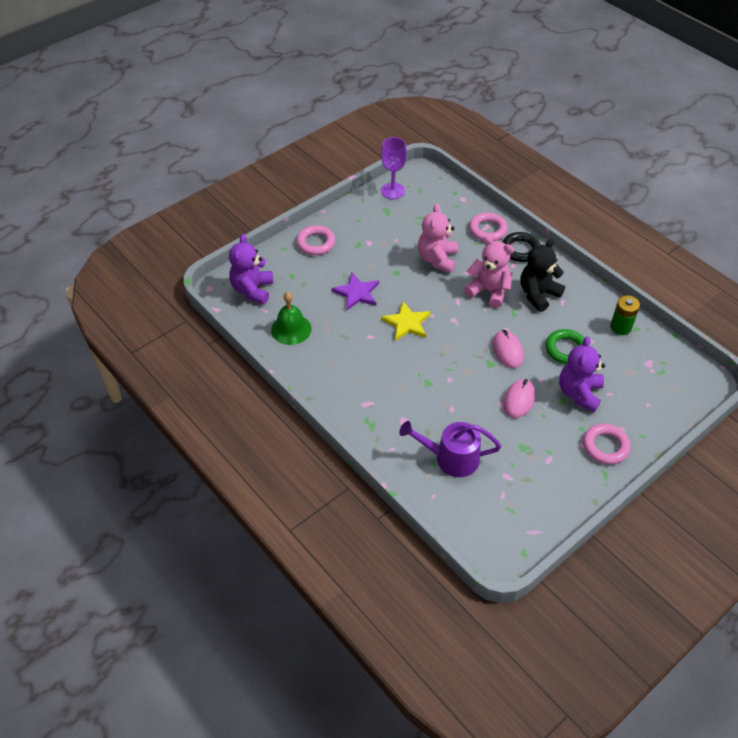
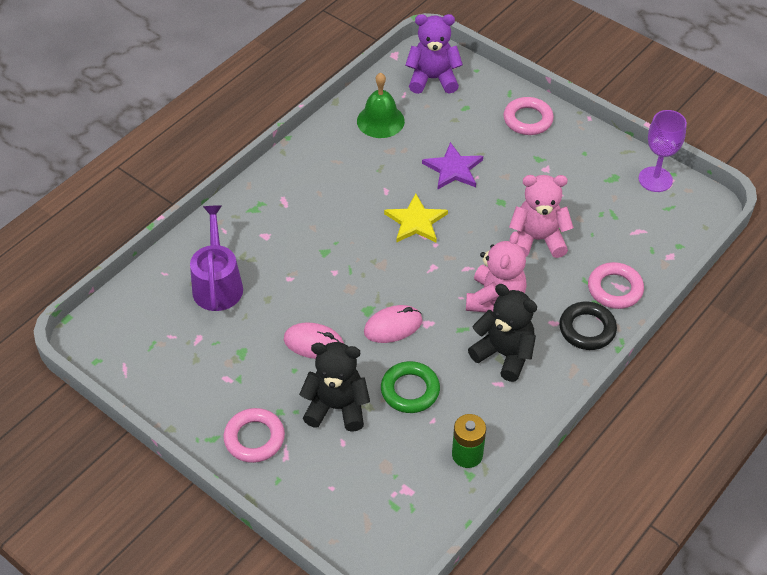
camera: 80 degrees right, 0 degrees up
(579, 393) = (337, 407): purple teddy bear -> black teddy bear

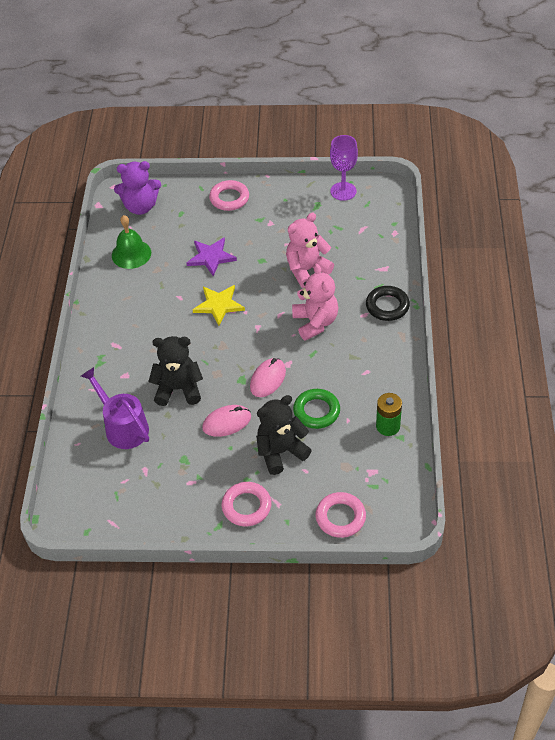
camera: 35 degrees left, 0 degrees up
(432, 79) = (140, 207): purple teddy bear -> purple teddy bear turned 150 degrees counterclockwise
(504, 354) = (353, 352): black teddy bear -> black teddy bear (178, 389)
(615, 289) = (381, 272): pink ring -> pink ring (340, 517)

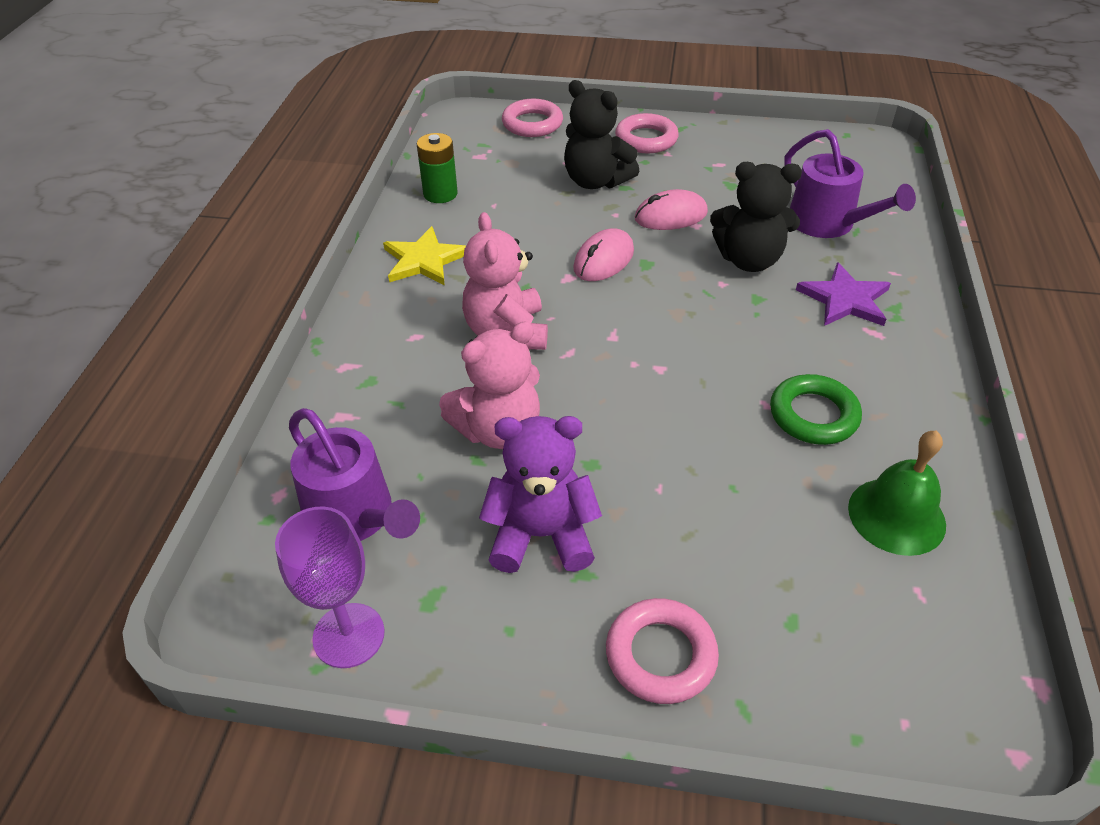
camera: 175 degrees left, 5 degrees down
(140, 207) = (910, 661): purple teddy bear -> purple teddy bear (541, 535)
(211, 257) = (705, 484): purple star -> purple star (845, 299)
(219, 305) = (685, 380): yellow star -> yellow star (424, 260)
(281, 452) = (596, 181): black teddy bear -> black teddy bear turned 60 degrees clockwise
(316, 411) = (536, 217): green ring -> green ring (813, 415)
(358, 228) = (355, 516): none -> purple watering can
(387, 306) = (367, 345): black ring -> none

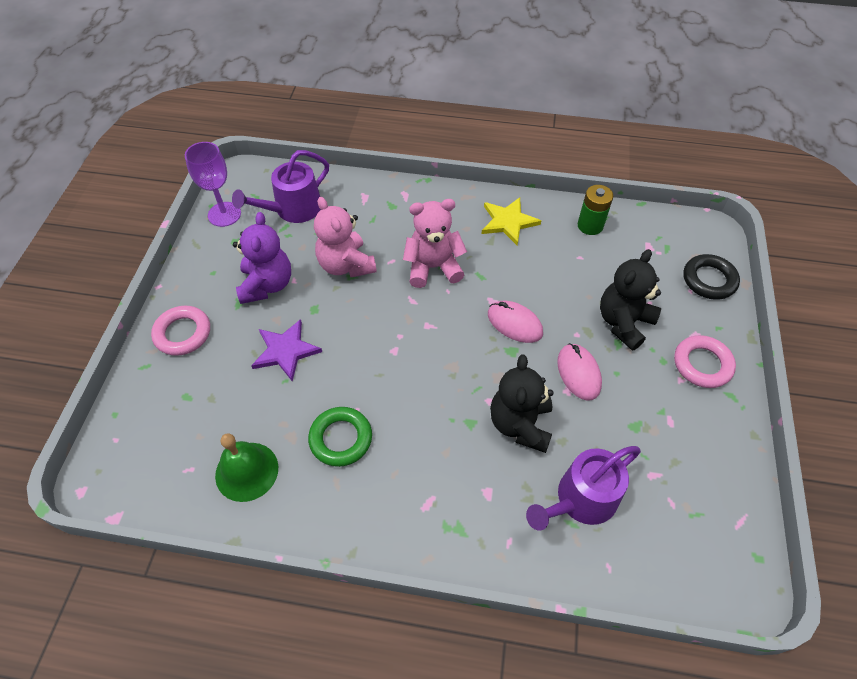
camera: 90 degrees right, 10 degrees up
(532, 124) = (709, 280): pink ring -> black ring
(845, 299) = (469, 490): purple star -> purple star (285, 351)

